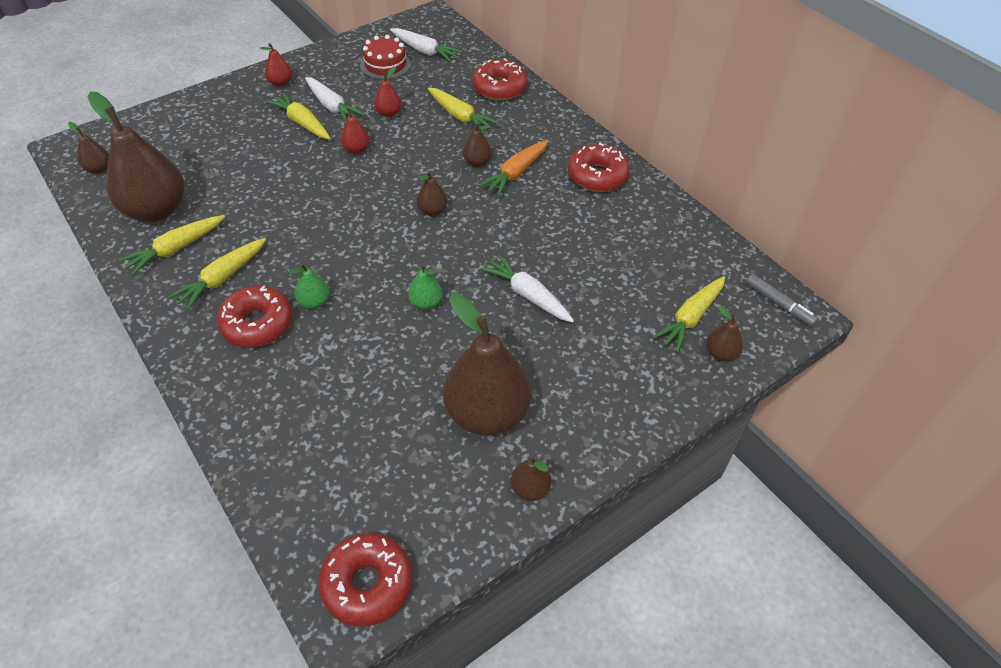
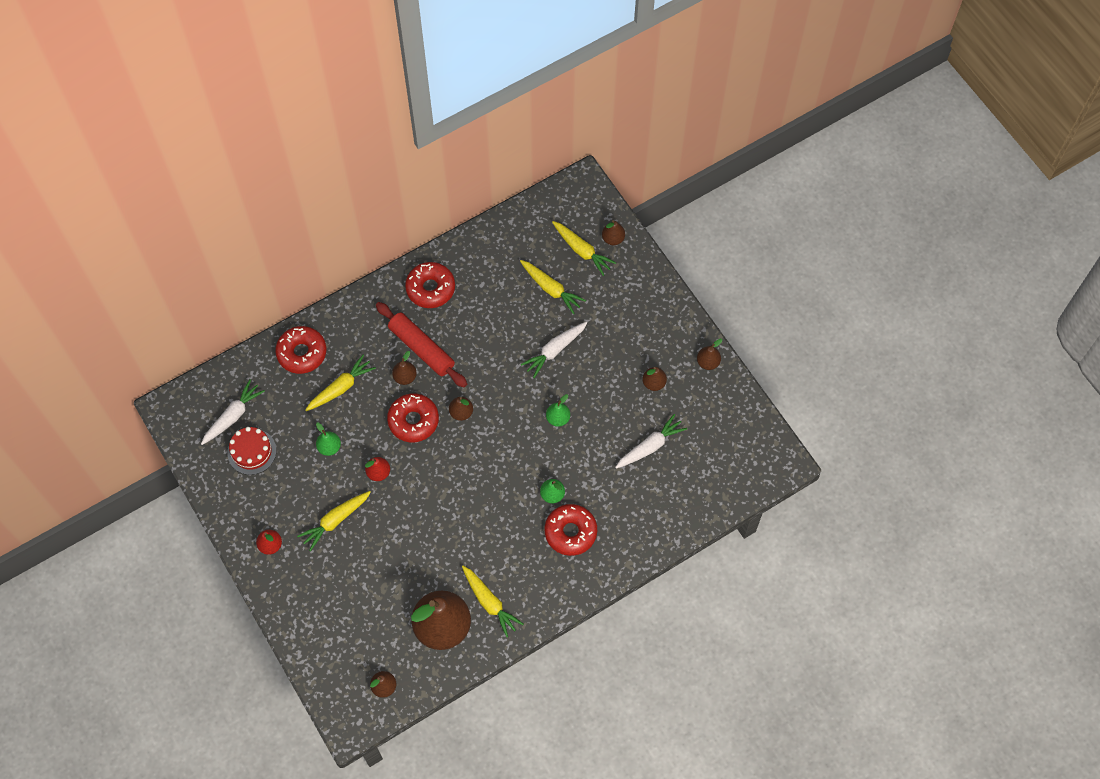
camera: 85 degrees left, 15 degrees up
(223, 278) = (524, 562): yellow carrot -> yellow carrot (551, 289)
(332, 106) = (314, 496): white carrot -> white carrot (650, 446)
(367, 584) = (764, 451): red donut -> red donut (413, 421)
(389, 113) = (329, 447): red pear -> green pear
(487, 413) = (653, 383): brown pear -> brown pear, size x0.44
(516, 173) = (421, 348): orange carrot -> red rolling pin
(779, 304) = (572, 194): grey marker -> none

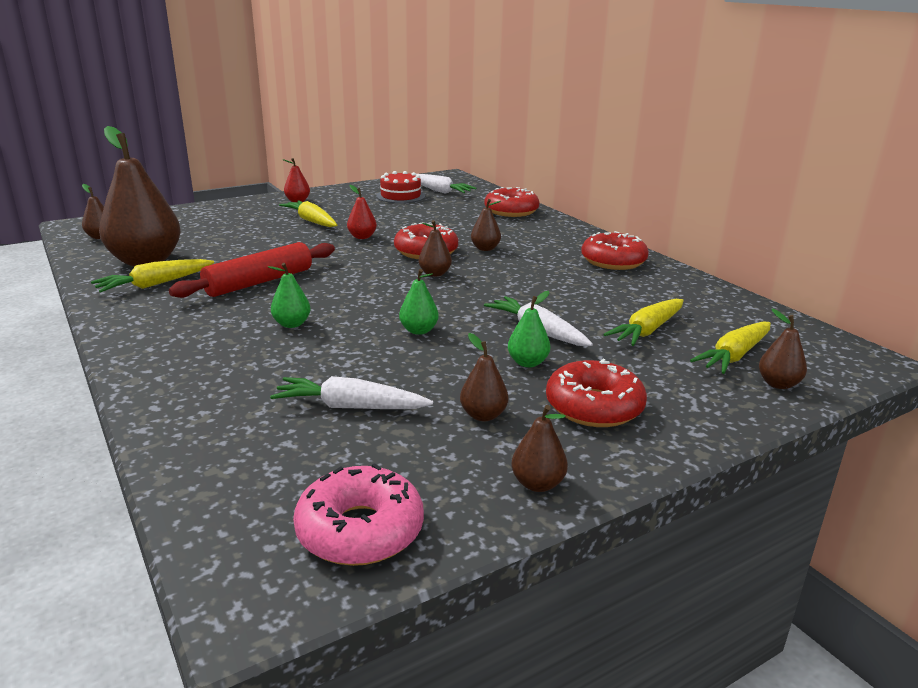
camera: 90 degrees right, 40 degrees down
(329, 447) = (399, 219): green pear -> green pear (527, 363)
(341, 388) = (470, 224): yellow carrot -> none
(421, 348) = (526, 256): red rolling pin -> red rolling pin (259, 282)
(570, 532) = (222, 335): red donut -> red donut (594, 407)
(650, 446) = (350, 407): white carrot -> white carrot turned 135 degrees clockwise
(743, 430) = (360, 530): none -> pink donut

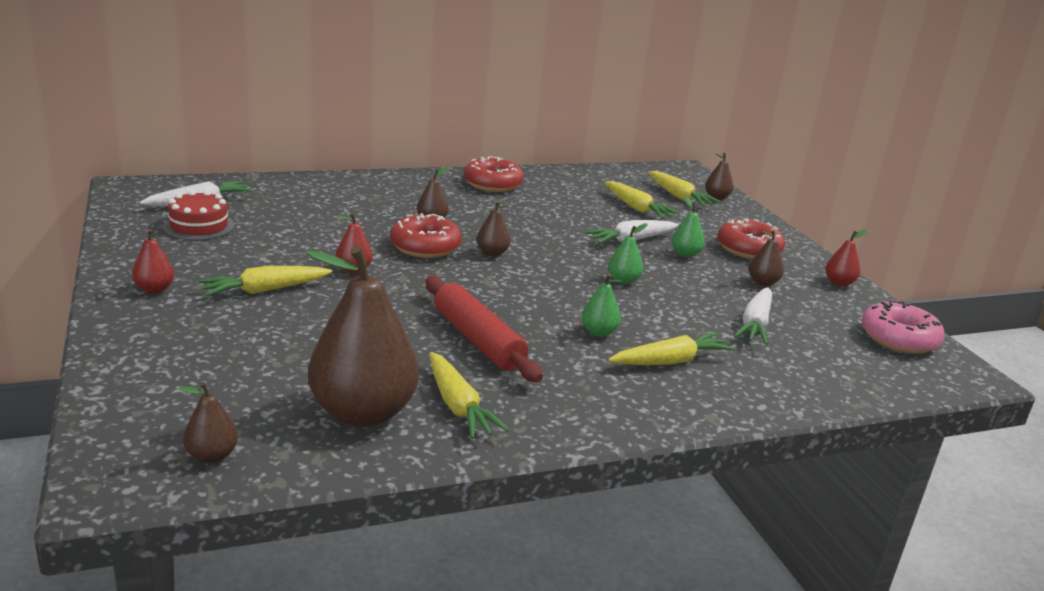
camera: 80 degrees left, 0 degrees up
(241, 358) = (670, 361): none -> yellow carrot
(511, 211) = (317, 187): red donut -> none
(537, 484) = (839, 283): brown pear -> red pear

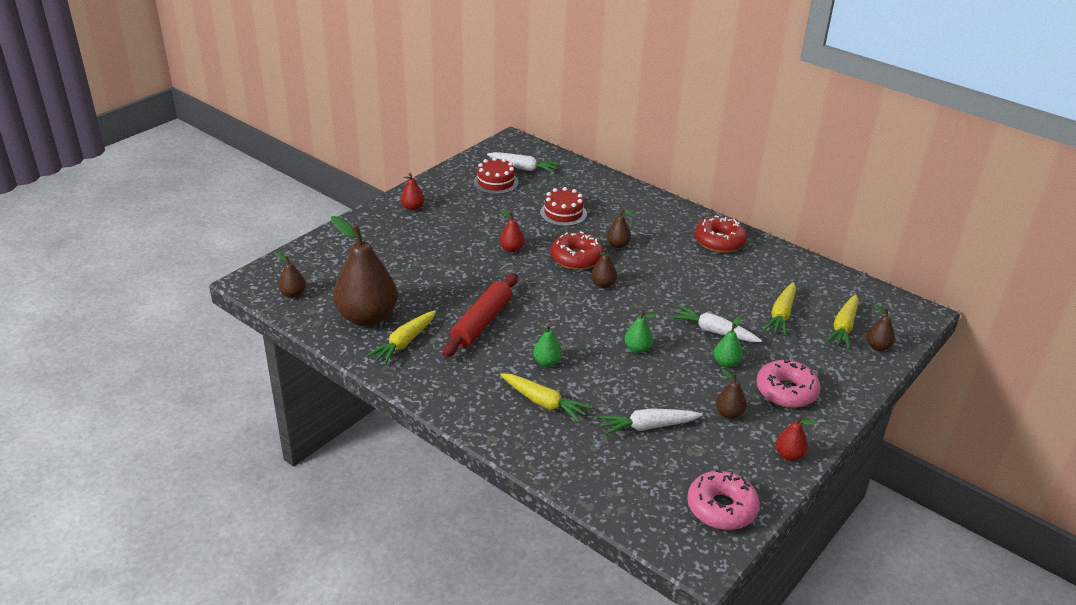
camera: 60 degrees right, 10 degrees up
(265, 290) = (451, 235): yellow carrot -> none
(329, 220) = (563, 213): none -> red cake
(748, 249) = (786, 391): red donut -> pink donut

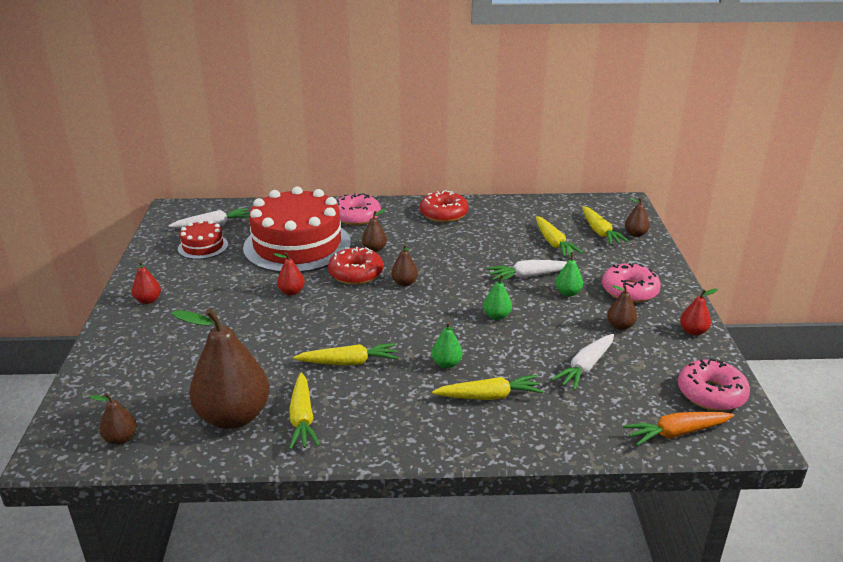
camera: 40 degrees left, 5 degrees down
(482, 322) = (348, 362): red rolling pin -> yellow carrot
(563, 213) = (297, 245): red cake -> red cake, size x2.18
(641, 210) = (356, 216): none -> pink donut
(644, 515) = (677, 433): none -> orange carrot

